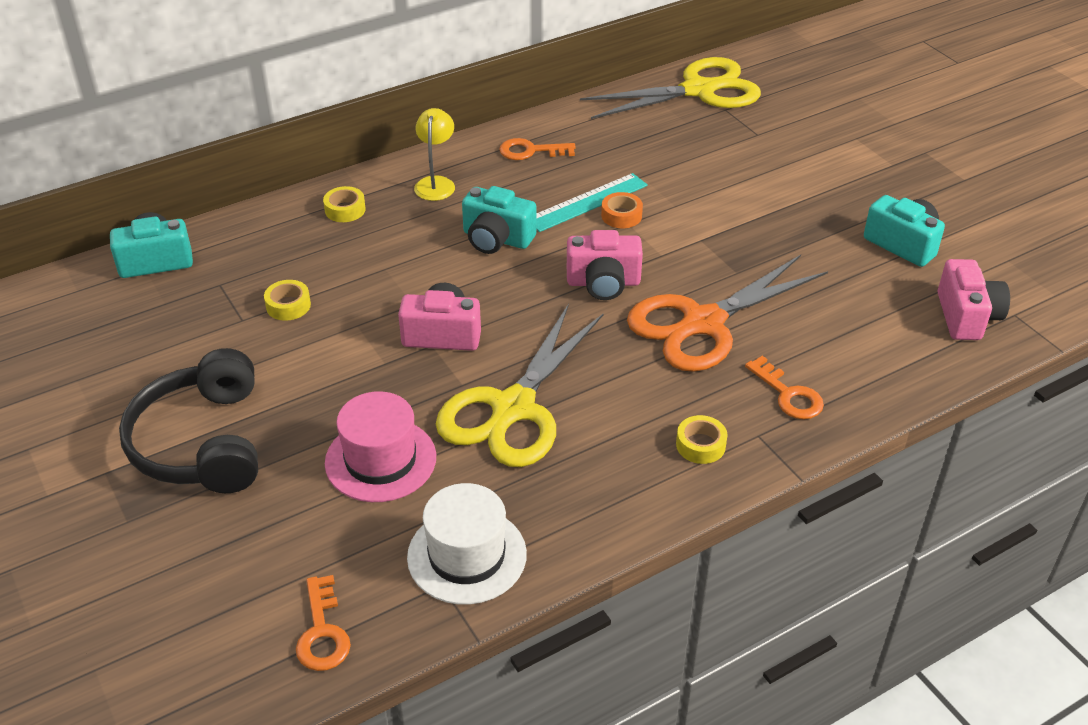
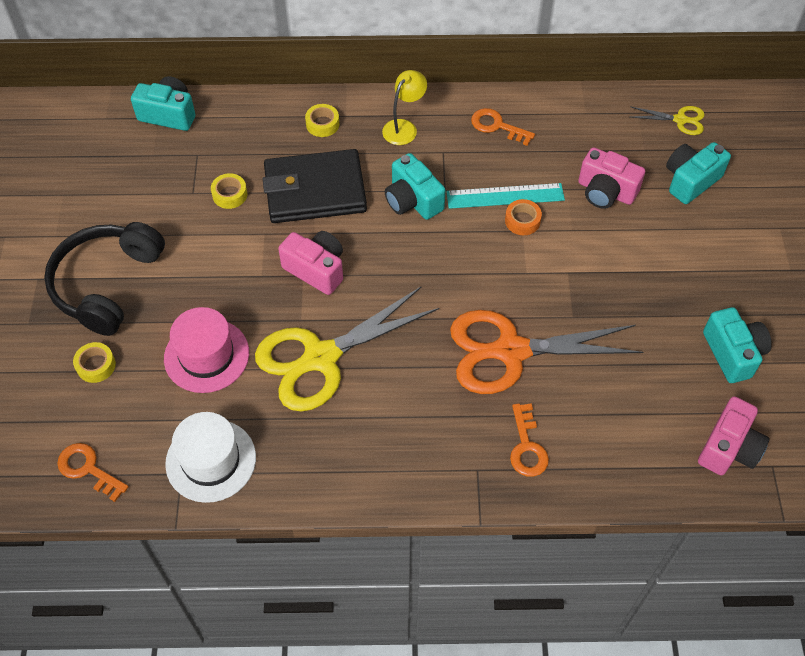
camera: 30 degrees right, 15 degrees up
(322, 632) = (88, 469): orange key -> orange key turned 105 degrees clockwise
(384, 268) = (315, 191): none -> black wallet
(603, 283) = (463, 278): pink camera -> pink camera (605, 191)
(698, 90) = (680, 120): yellow scissors -> yellow scissors, size x0.46
(700, 445) = (429, 456): yellow tape -> yellow tape (96, 365)
(748, 131) = (690, 181): none -> turquoise camera

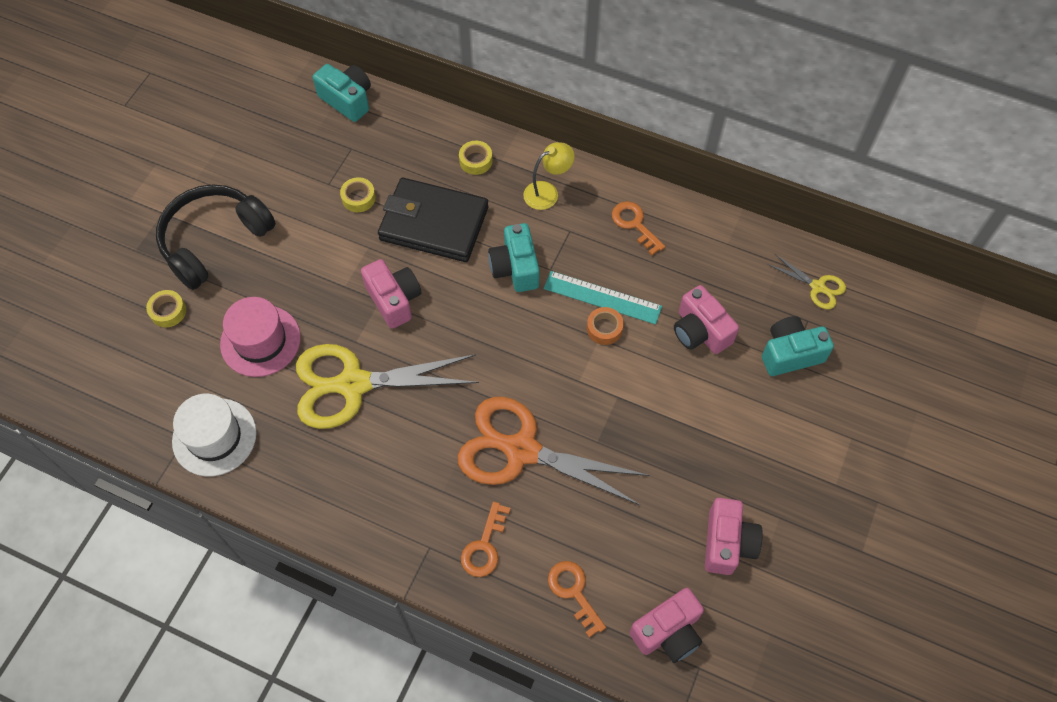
camera: 25 degrees right, 5 degrees up
(88, 469) = (115, 400): orange key -> orange key (574, 592)
(733, 353) = (727, 543): turquoise camera -> pink camera

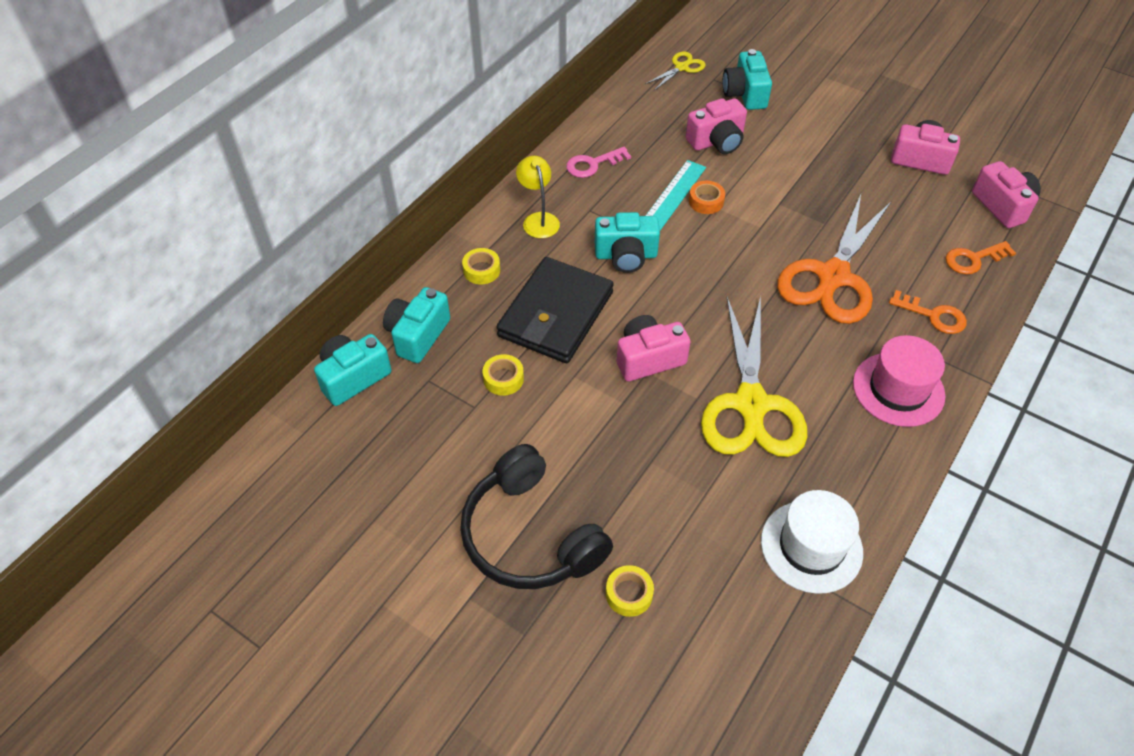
camera: 80 degrees left, 10 degrees down
(260, 341) = (685, 491): pink hat -> pink hat (898, 389)
(396, 131) = (418, 335): none -> turquoise camera
(634, 224) = (592, 164): orange key -> pink key

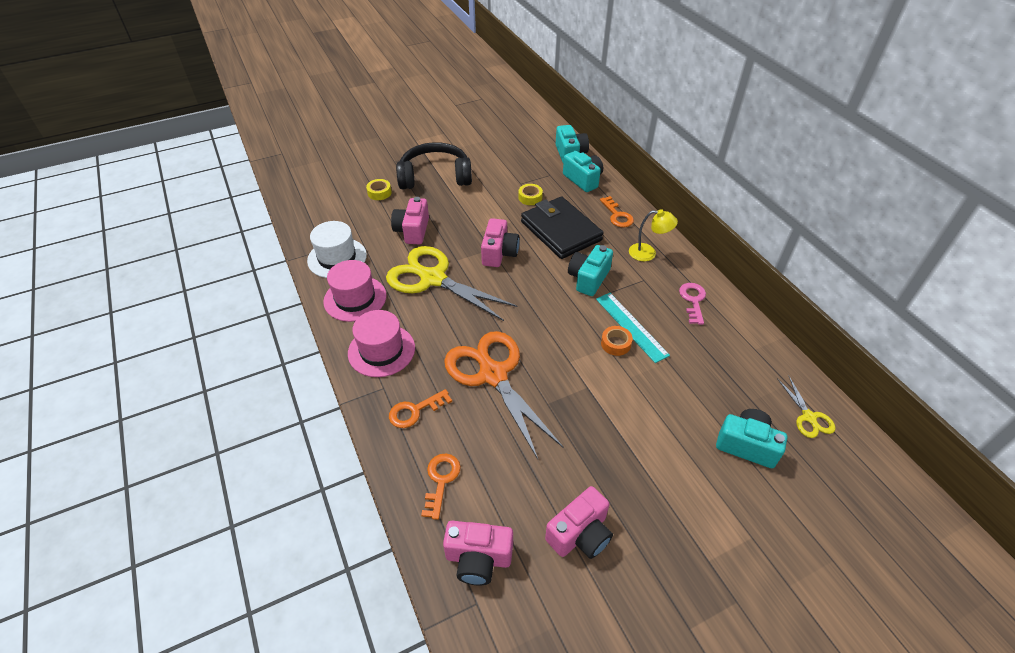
camera: 120 degrees right, 5 degrees down
(481, 270) = (617, 215): yellow tape -> orange key
(716, 141) = (685, 387): pink camera -> pink camera (412, 231)
(856, 469) = (355, 298): none -> pink hat

